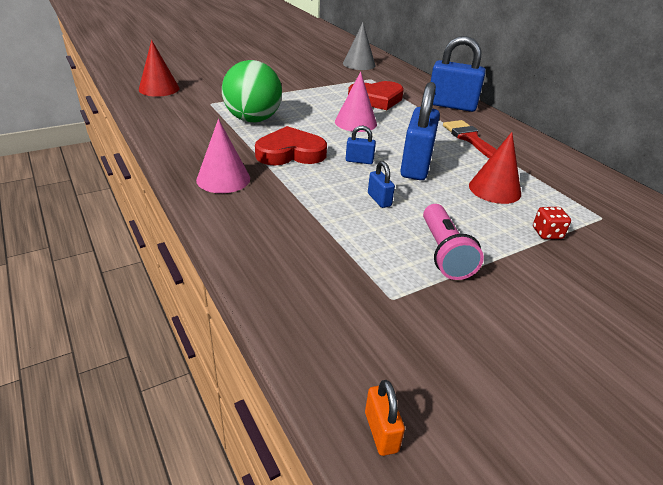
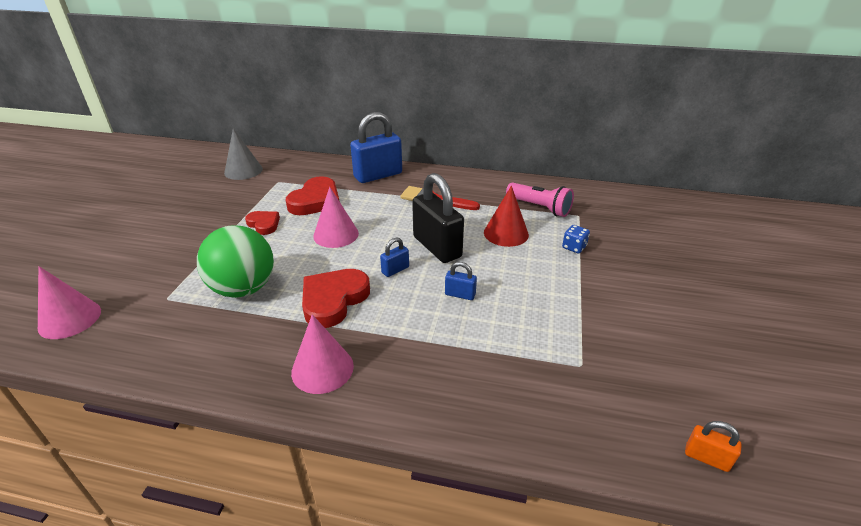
camera: 45 degrees left, 0 degrees up
(159, 89) = (70, 319): red cone -> pink cone
(320, 96) = (264, 224): none -> red heart
(416, 166) = (437, 247): blue padlock -> black padlock
(444, 253) = (553, 306): pink flashlight -> pink flashlight (539, 208)
(547, 233) = (574, 247): red dice -> blue dice

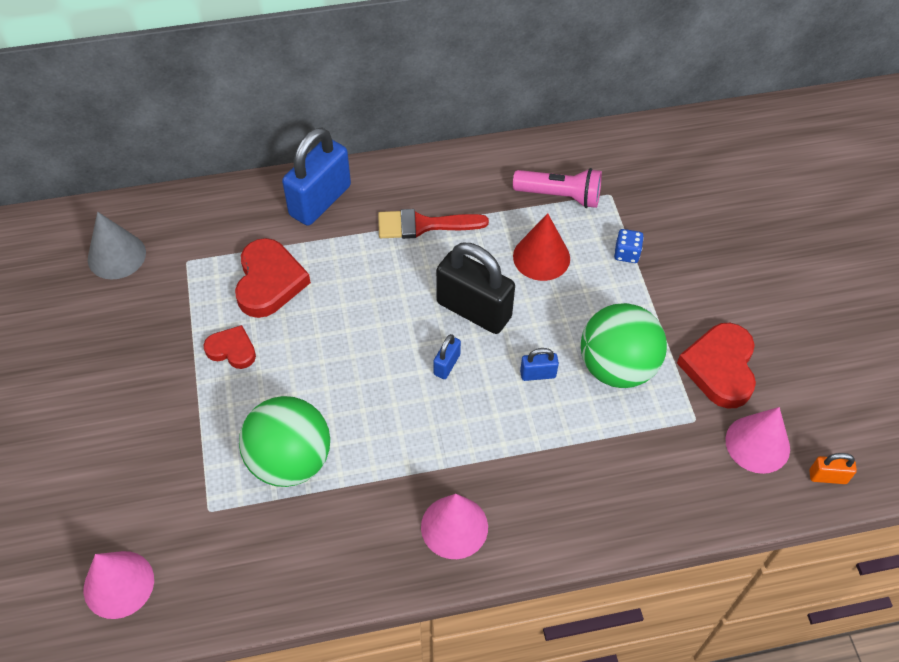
camera: 25 degrees left, 20 degrees up
(333, 300) = (406, 436): red heart -> red heart (720, 368)
(336, 234) = (339, 333): pink cone -> pink cone (757, 444)
(528, 309) = (617, 367): none -> green ball

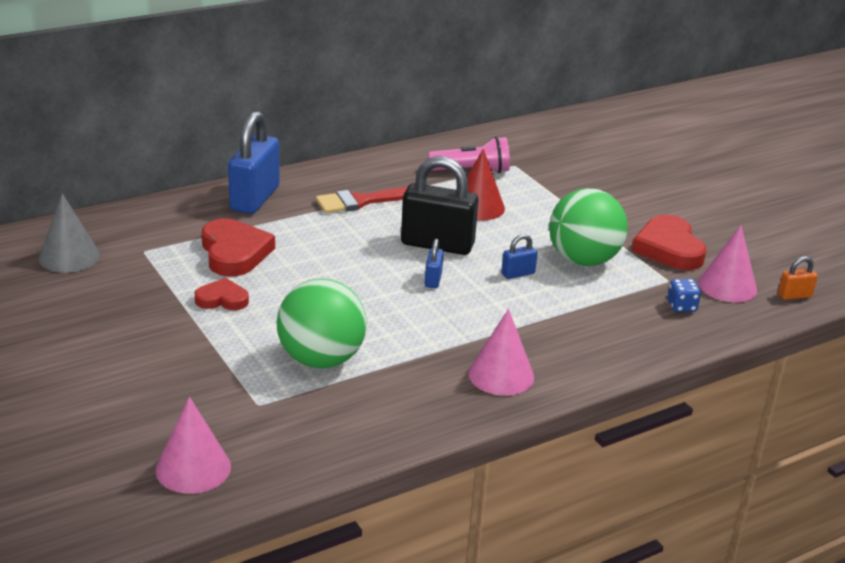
camera: 20 degrees left, 25 degrees down
(626, 253) = (549, 196): blue dice -> blue dice (681, 306)

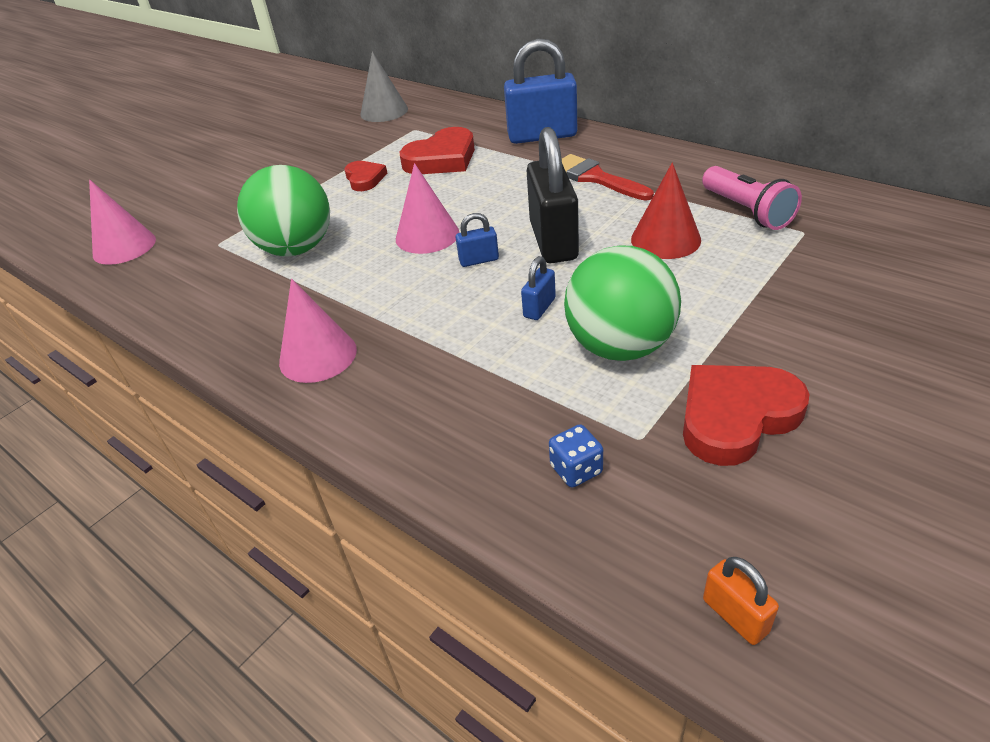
camera: 75 degrees right, 10 degrees up
(518, 274) = (539, 307): blue padlock -> blue padlock turned 75 degrees clockwise
(727, 286) = (683, 510): pink cone -> pink cone (427, 235)

